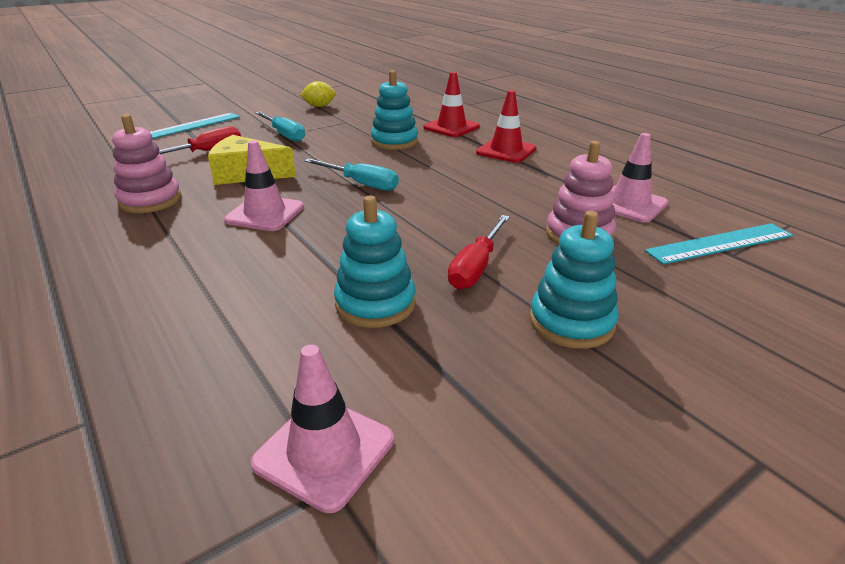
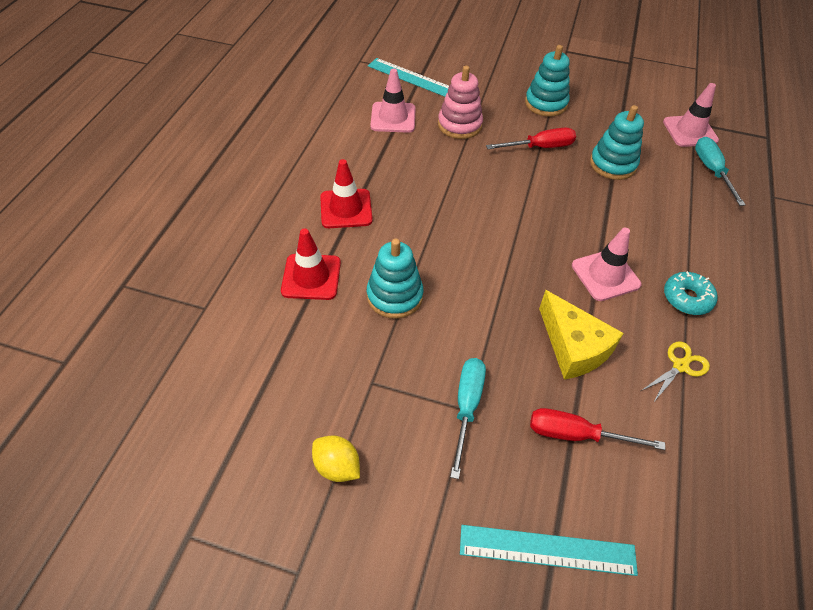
camera: 130 degrees left, 20 degrees up
(150, 200) = (680, 366): pink stacking toy -> yellow scissors
(170, 237) = (687, 298): none -> turquoise donut
(361, 184) = (504, 257): turquoise screwdriver -> turquoise screwdriver (711, 171)

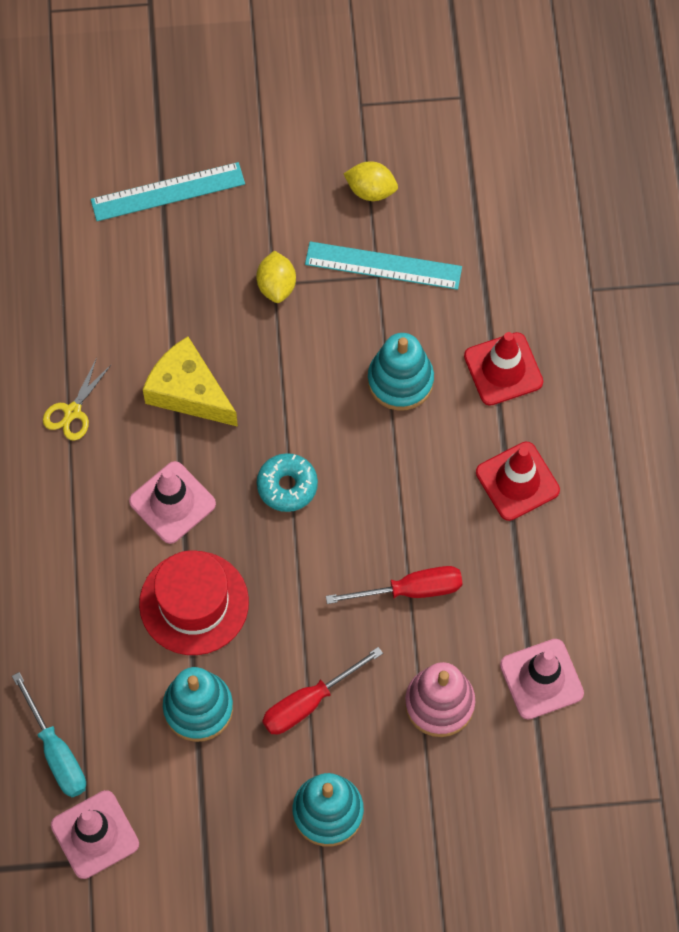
camera: 160 degrees right, 15 degrees up
(413, 78) = (555, 788): turquoise ruler -> turquoise ruler (383, 265)
(466, 407) = (276, 286): turquoise screwdriver -> yellow lemon
(576, 435) = (164, 298): red screwdriver -> red screwdriver (410, 590)
(603, 214) = (194, 603): none -> red hat
(687, 298) = (73, 505): turquoise donut -> turquoise donut (287, 486)

